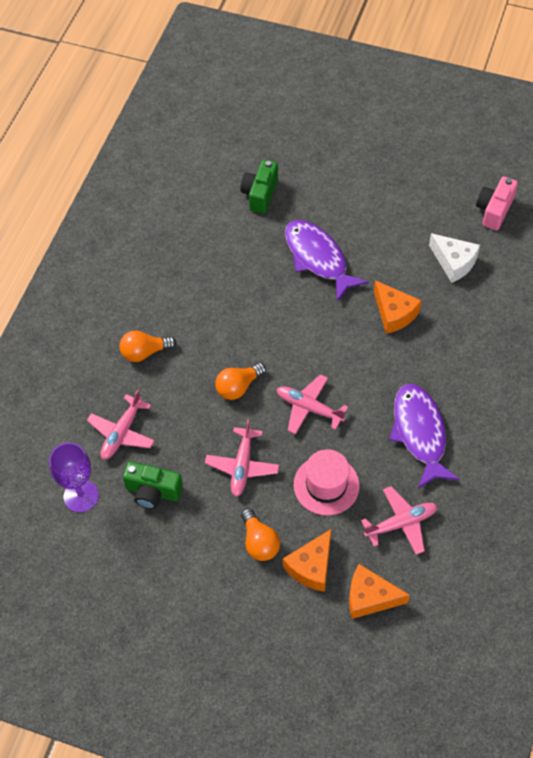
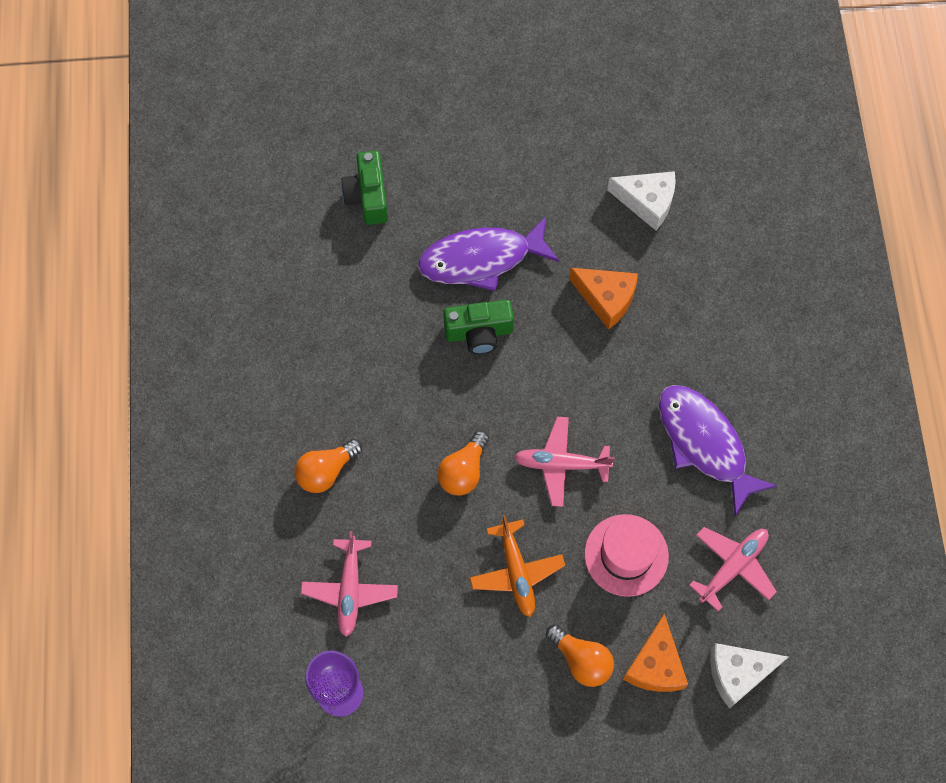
camera: 25 degrees left, 10 degrees up
(153, 491) = (425, 650): green camera -> green camera (479, 332)
(242, 466) = (516, 572): pink plane -> orange plane
(318, 258) = (481, 259): purple fish -> purple fish turned 45 degrees counterclockwise
(370, 597) = (738, 673): orange cheese -> white cheese
(494, 210) = (664, 112): pink camera -> none

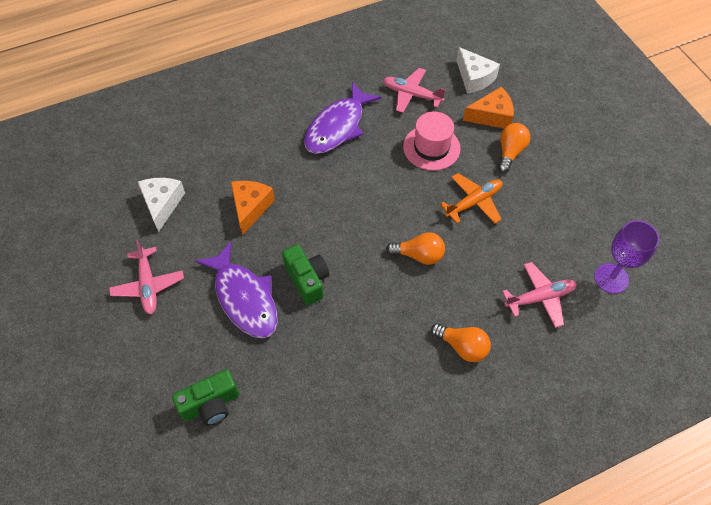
camera: 110 degrees left, 10 degrees down
(561, 464) = (387, 199): pink plane -> pink plane (148, 285)

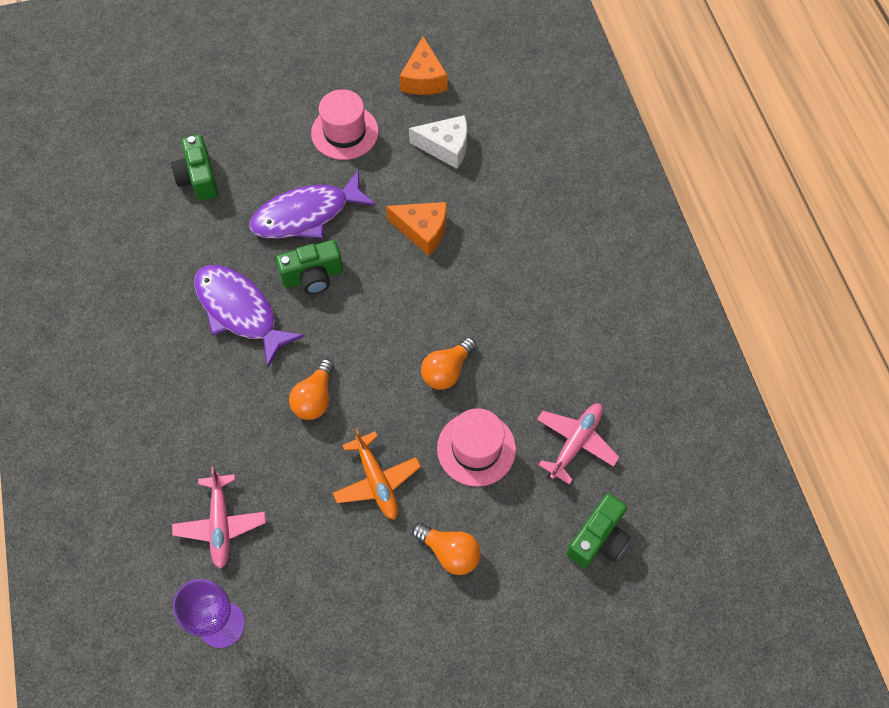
camera: 100 degrees right, 5 degrees up
(148, 285) = (344, 132): pink plane -> pink hat
(337, 127) = (530, 339): purple fish -> purple fish (240, 311)
(462, 346) = (186, 419): orange light bulb -> orange light bulb (447, 371)
(474, 78) = (598, 539): white cheese -> green camera
(491, 116) = (520, 544): orange cheese -> orange cheese (423, 79)

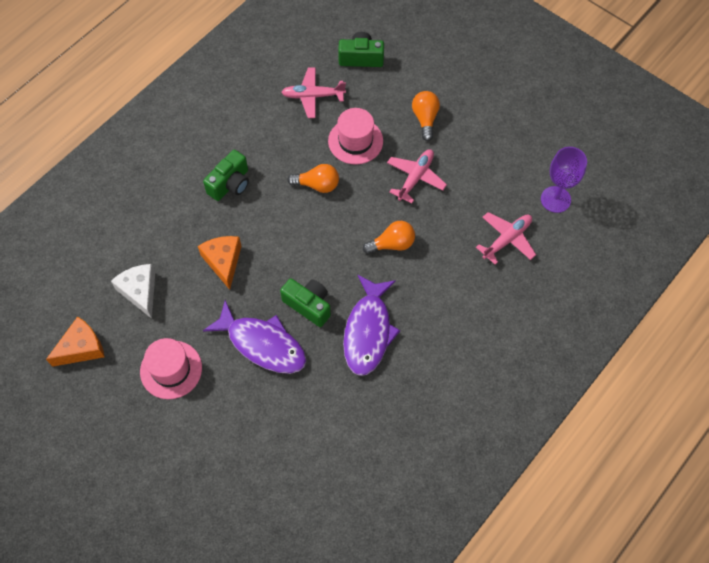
camera: 125 degrees left, 0 degrees up
(199, 178) = (284, 444): green camera -> green camera (230, 184)
(377, 481) = (415, 177): orange plane -> pink plane

